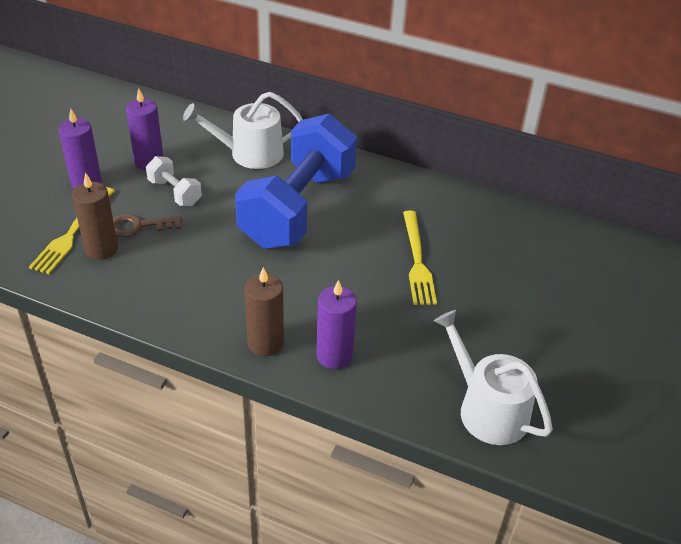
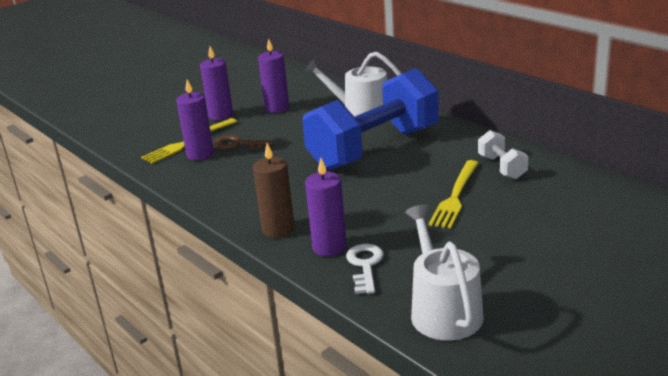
camera: 30 degrees right, 15 degrees down
(101, 249) = (200, 154): brown candle -> purple candle
(175, 192) = (281, 128): white dumbbell -> white dumbbell (502, 167)
(384, 371) = (365, 265): none -> white key

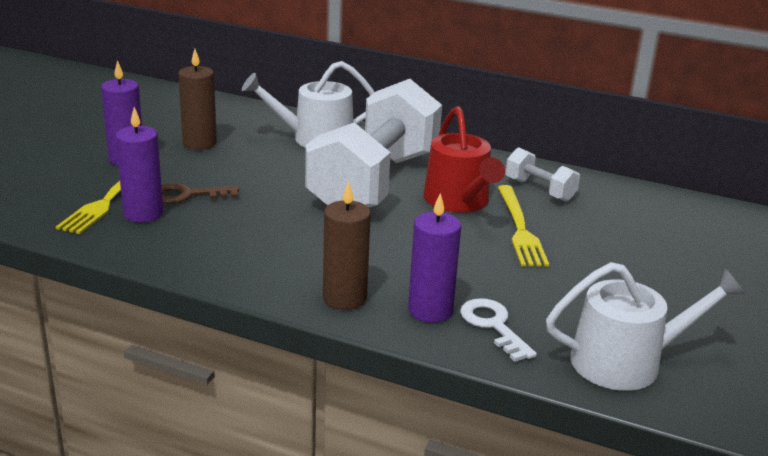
camera: 30 degrees left, 0 degrees up
(277, 108) = (199, 143): purple candle -> brown candle
(374, 149) = (374, 183): blue dumbbell -> white dumbbell
(427, 169) = (459, 201): none -> red watering can
(443, 310) = (627, 362): white watering can -> white watering can turned 120 degrees clockwise

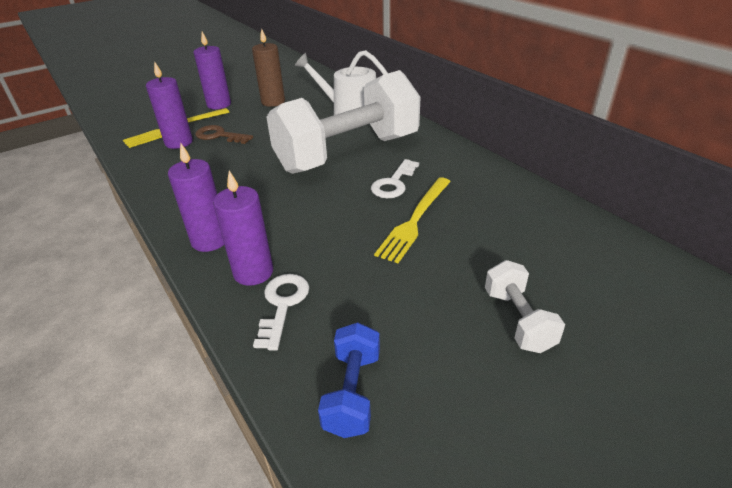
camera: 35 degrees right, 10 degrees up
(344, 298) = (210, 240): brown candle -> purple candle
(459, 201) = (394, 183): red watering can -> white key
(539, 190) = (474, 189): white dumbbell -> white dumbbell (518, 320)
(627, 362) = (352, 392): white watering can -> blue dumbbell

